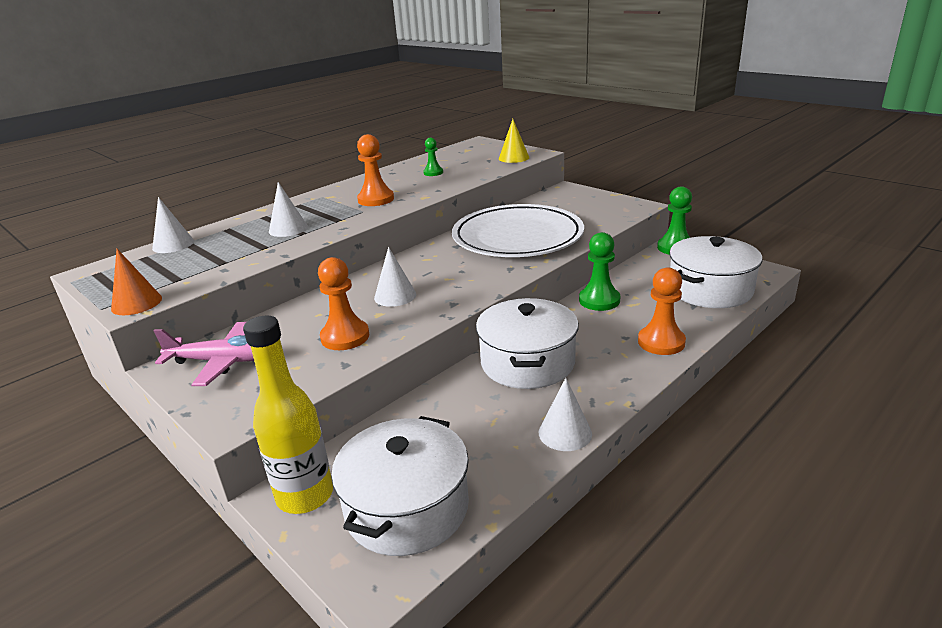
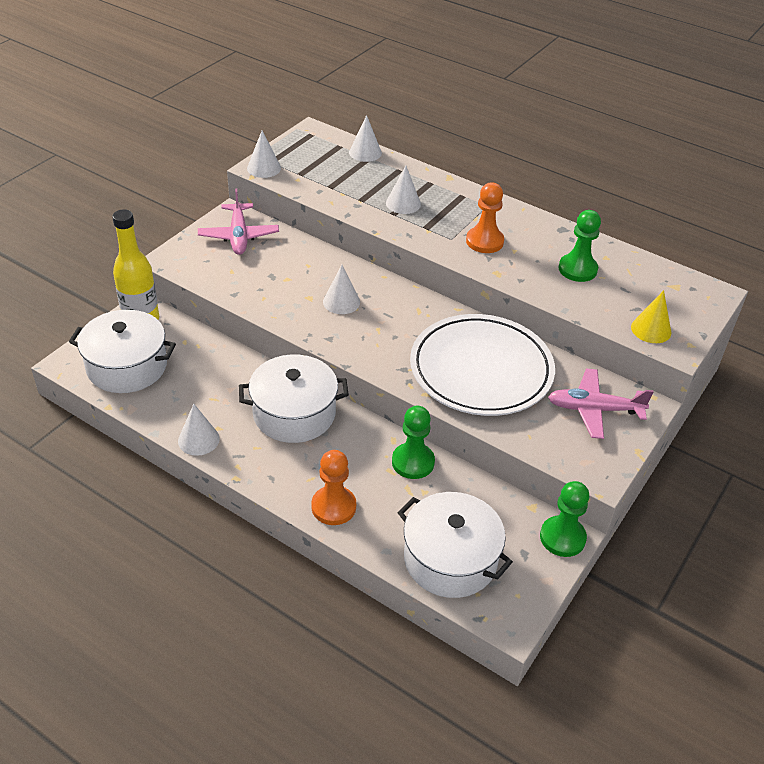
camera: 75 degrees right, 15 degrees up
(136, 303) = (264, 168): orange cone -> white cone
(345, 337) = (272, 286): orange pawn -> none
(433, 173) = (577, 269): green pawn -> green pawn, size x1.67
(569, 203) = (594, 409): none -> pink plane

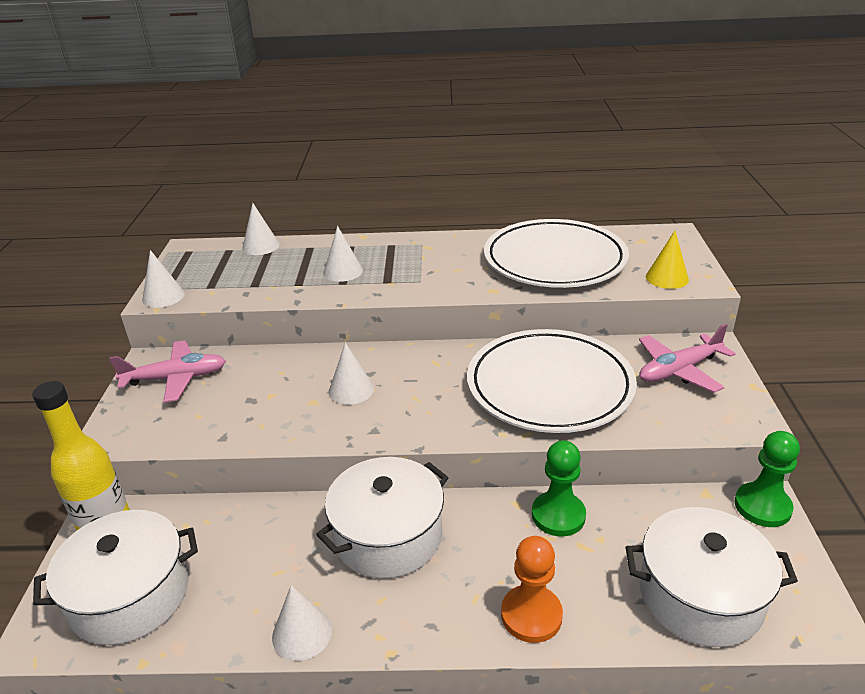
camera: 30 degrees left, 10 degrees down
(239, 236) = (176, 378): pink plane -> pink plane turned 60 degrees counterclockwise
(484, 241) = (452, 271): orange pawn -> none
(577, 269) = (554, 260): green pawn -> white plate

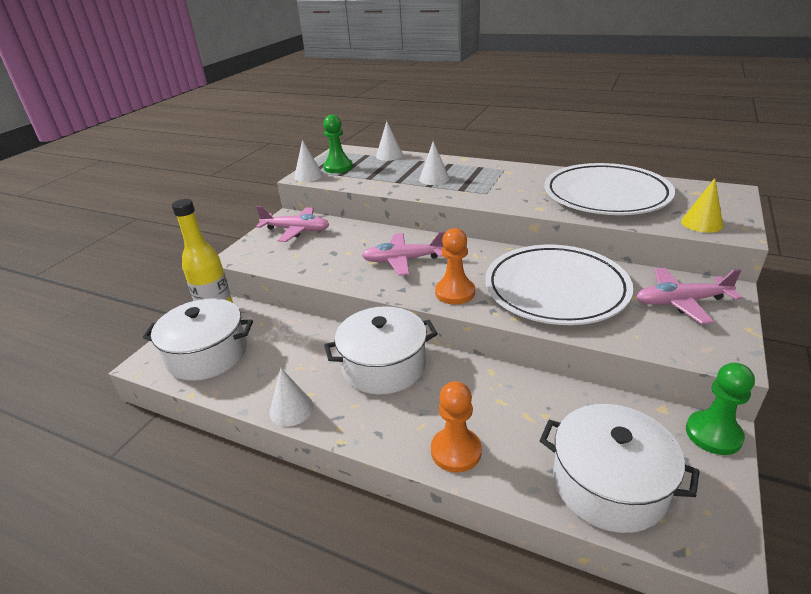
camera: 25 degrees right, 0 degrees up
(351, 390) = (403, 260): white cone -> pink plane
(440, 418) = (455, 292): none -> orange pawn
(558, 515) = (520, 388): green pawn -> green pawn (338, 167)

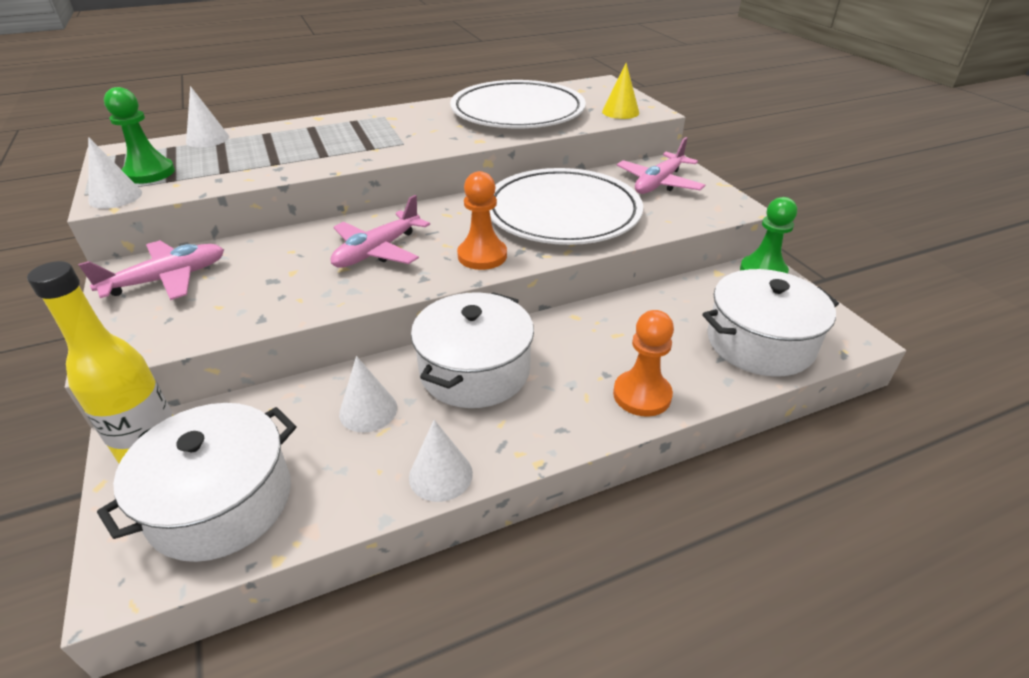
camera: 50 degrees left, 5 degrees up
(434, 178) = (317, 147): white cone -> white cone (368, 410)

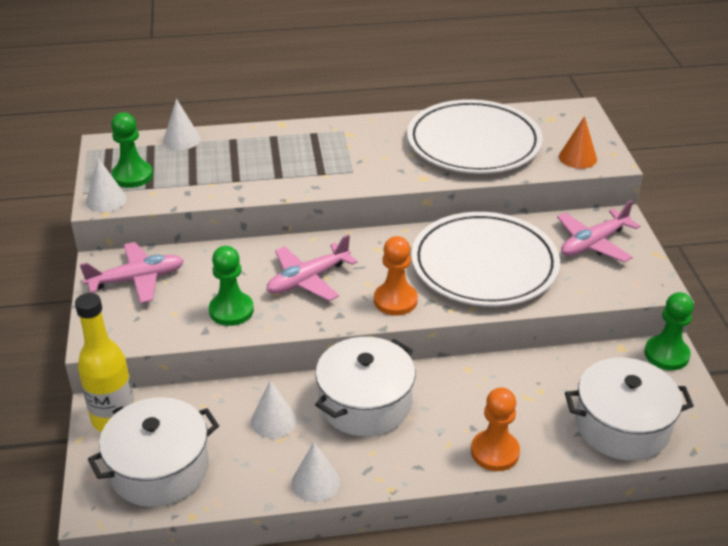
camera: 15 degrees right, 0 degrees up
(291, 293) = (231, 310): none -> green pawn
(620, 112) = (577, 158): yellow cone -> orange cone

